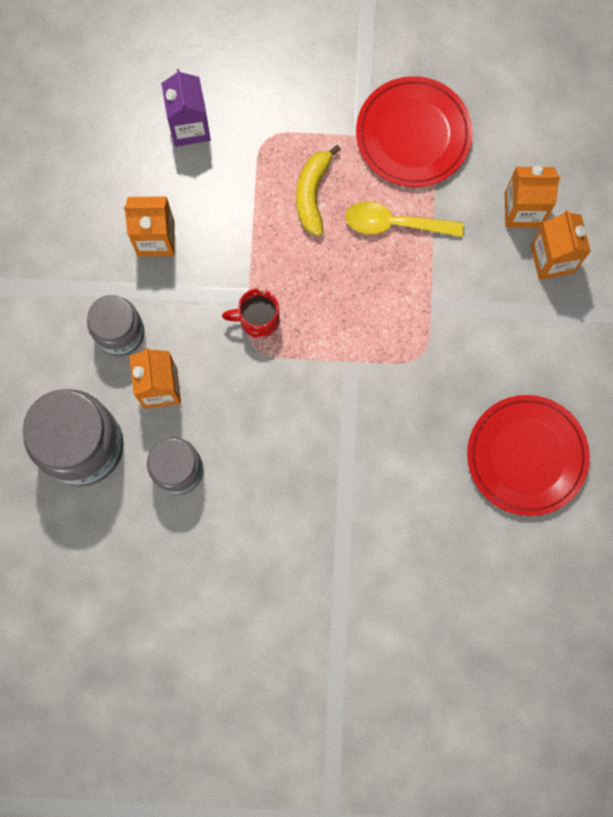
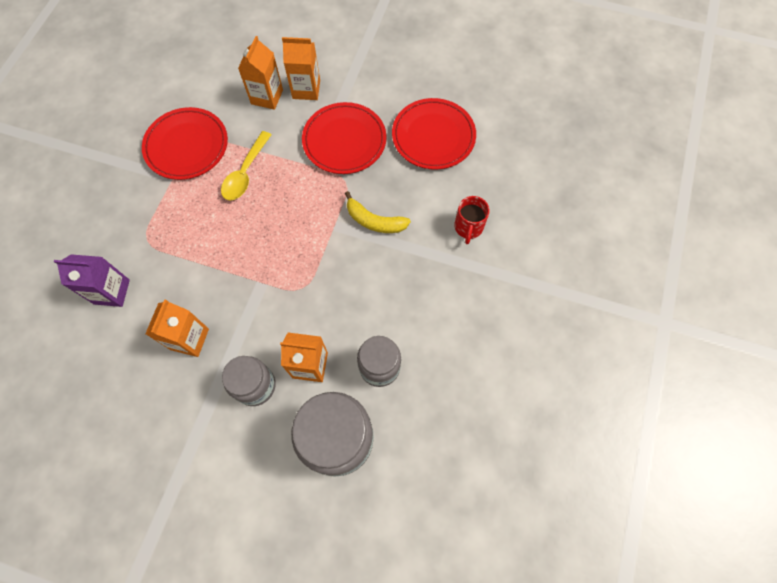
camera: 75 degrees left, 10 degrees down
(258, 319) = (281, 280): red mug -> red mug (468, 227)
(312, 193) = (201, 219): yellow banana -> yellow banana (374, 221)
(483, 336) = (344, 141): none -> red plate

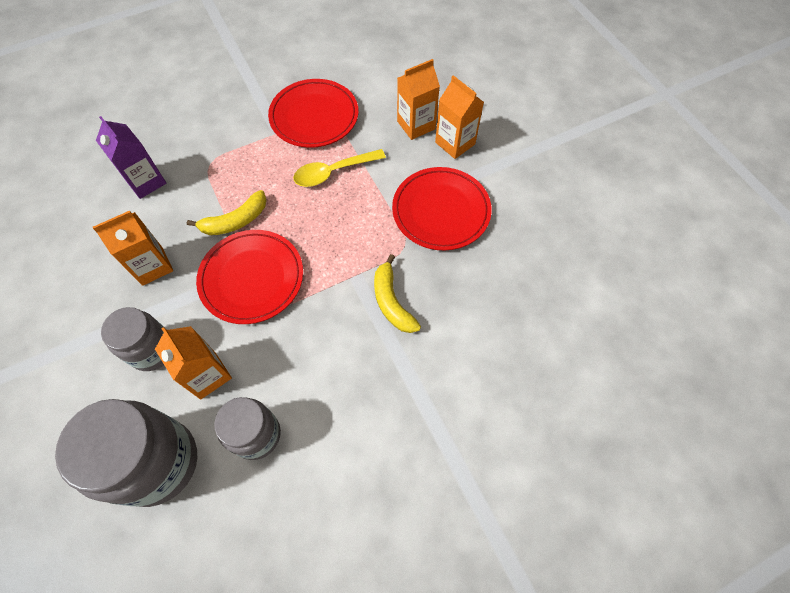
camera: 45 degrees right, 5 degrees down
(214, 260) = (235, 221): none -> yellow banana
(433, 136) = (526, 272): red plate -> red plate (252, 278)
(468, 227) = (470, 385): red mug -> none

